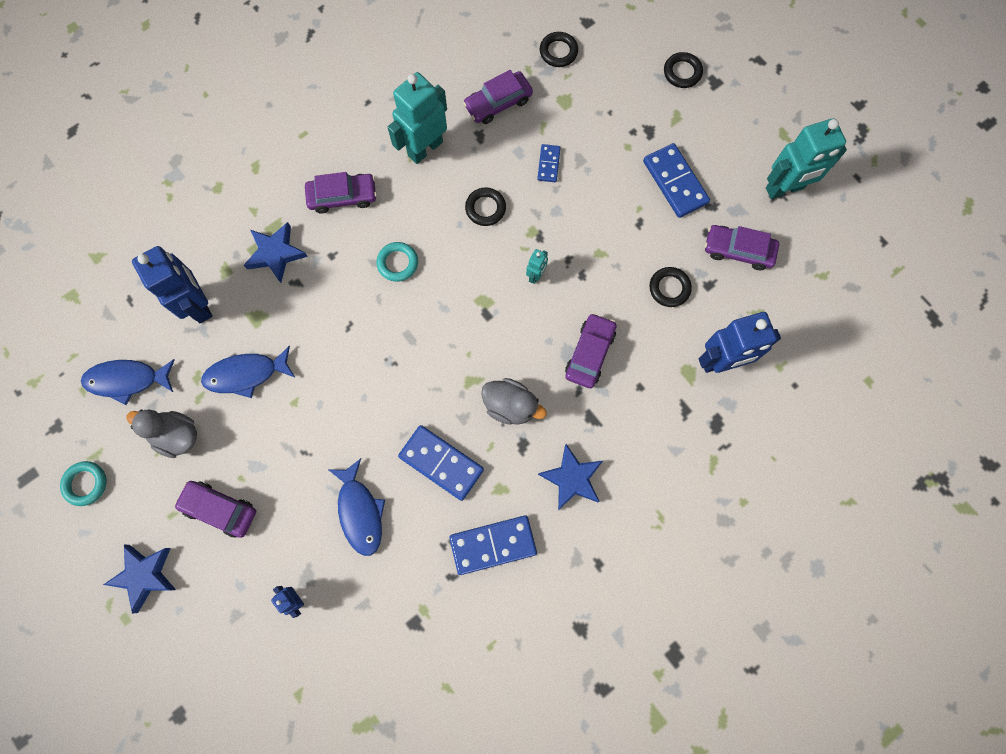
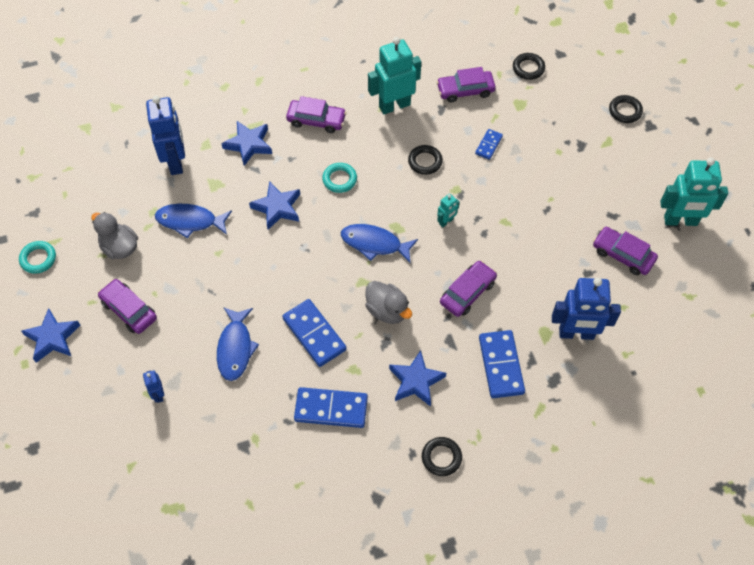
camera: 20 degrees right, 15 degrees down
(127, 380) = (100, 197): blue fish -> blue fish (374, 244)
(340, 323) = (277, 208): none -> blue star
(669, 288) = (553, 265): black ring -> black ring (441, 457)
(675, 182) = (588, 189): blue domino -> blue domino (501, 365)

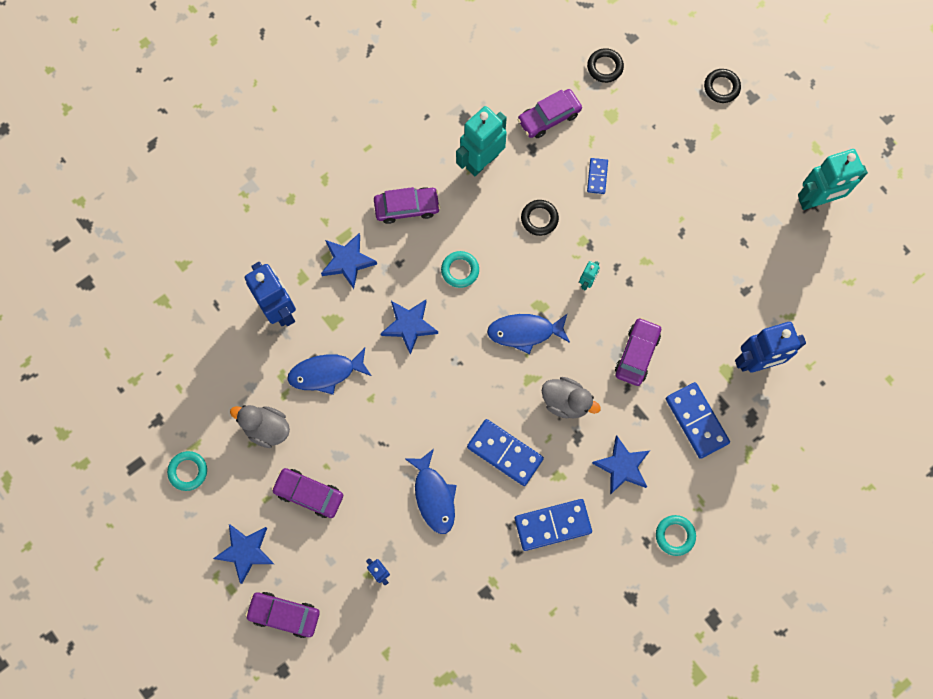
camera: 20 degrees left, 15 degrees up
(441, 457) = (675, 535): black ring -> turquoise ring
(623, 255) = (772, 258): purple car -> purple car (284, 614)

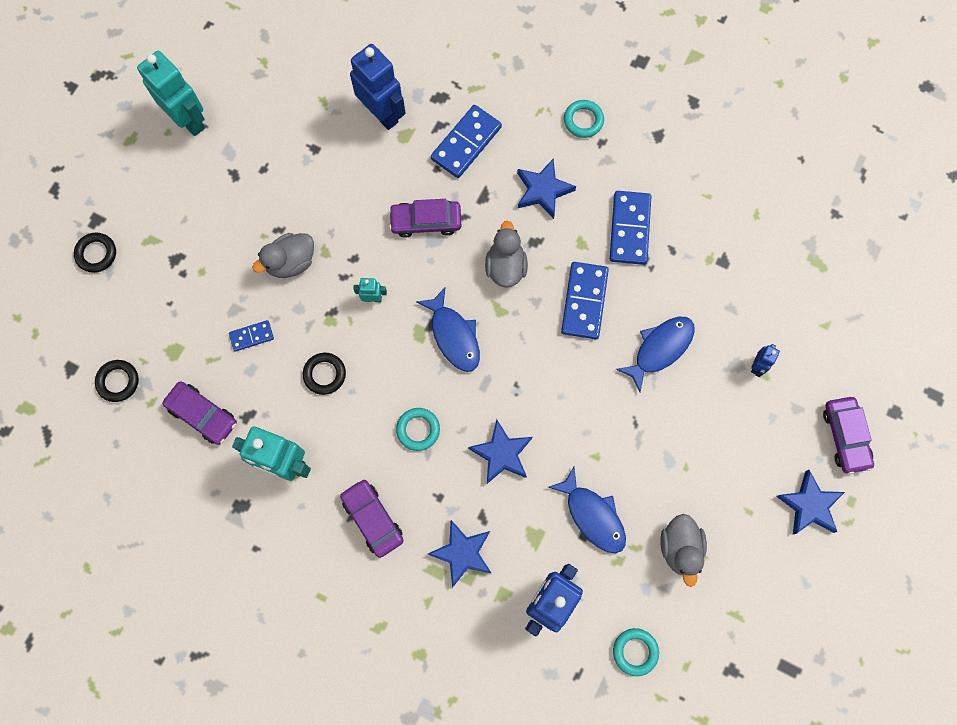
camera: 115 degrees left, 0 degrees up
(188, 471) = (765, 608): turquoise ring -> turquoise ring (635, 651)
(309, 494) = (721, 471): purple car -> none
(552, 525) = (629, 229): blue domino -> blue domino turned 45 degrees clockwise
(648, 231) = (291, 262): none -> grey duck

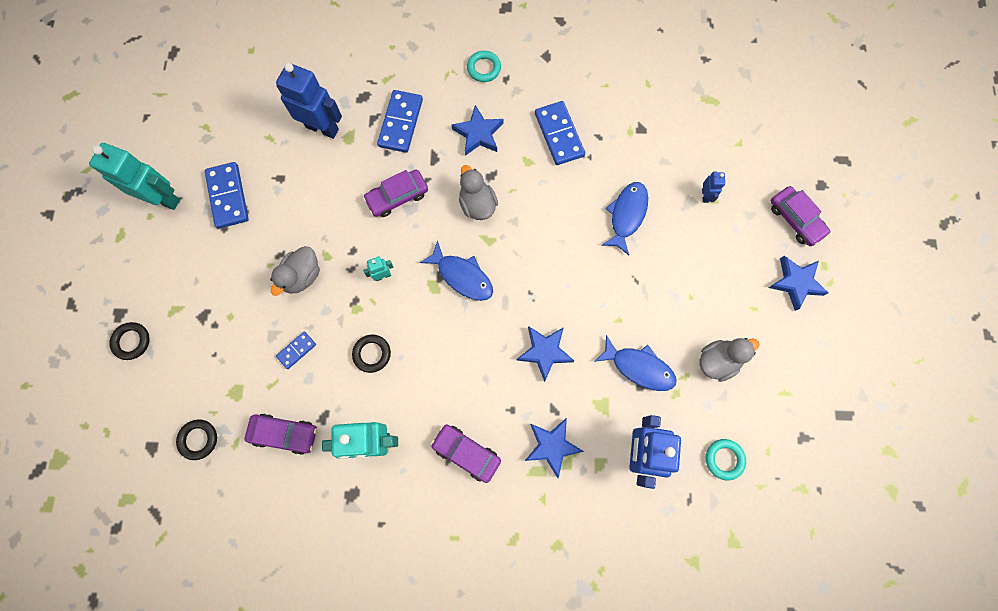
camera: 25 degrees left, 0 degrees up
(418, 430) = (469, 363): turquoise ring -> none
(584, 301) = (551, 204): blue domino -> blue domino (228, 196)
(680, 548) = (717, 361): grey duck -> grey duck turned 90 degrees counterclockwise

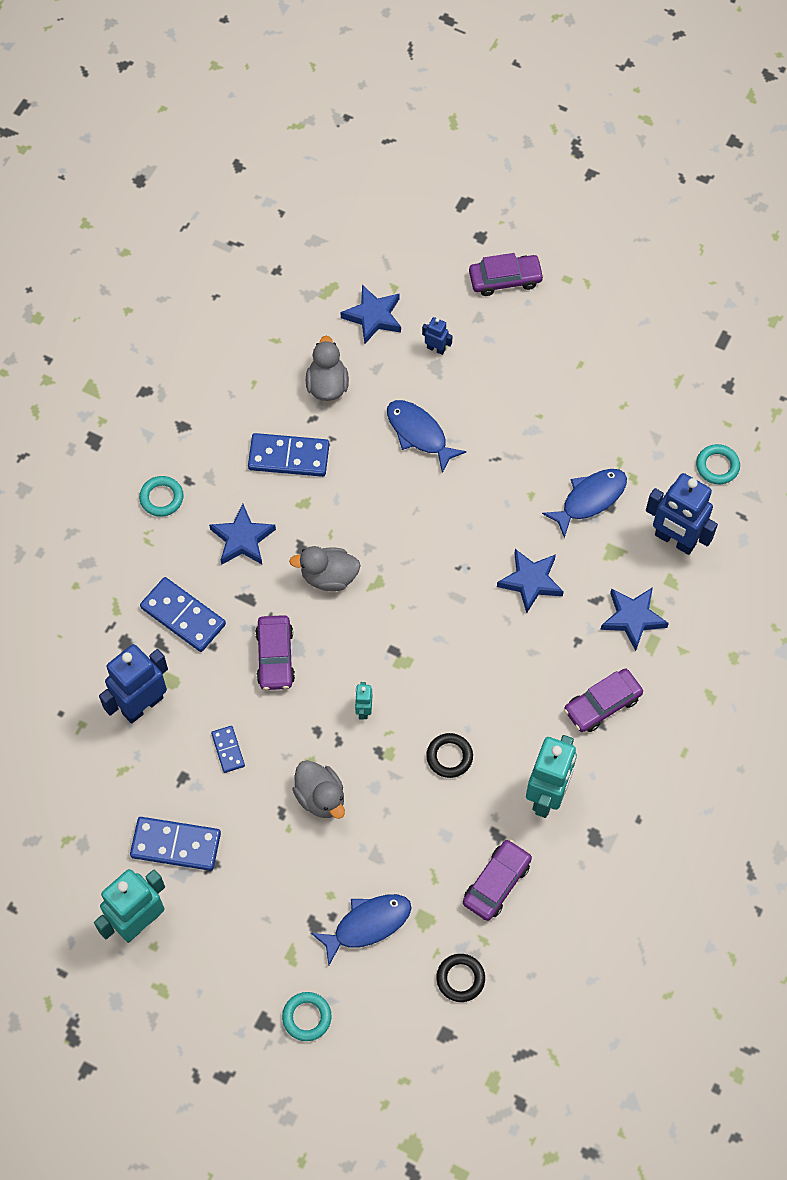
camera: 65 degrees left, 10 degrees down
(132, 341) = (307, 1017): black ring -> turquoise ring
(296, 350) = (407, 835): blue domino -> blue domino (228, 750)
(462, 276) = (405, 627): blue fish -> blue fish (367, 924)
(717, 361) = (618, 424): grey duck -> grey duck (327, 385)
(796, 283) = (572, 313): blue star -> blue star (373, 316)

